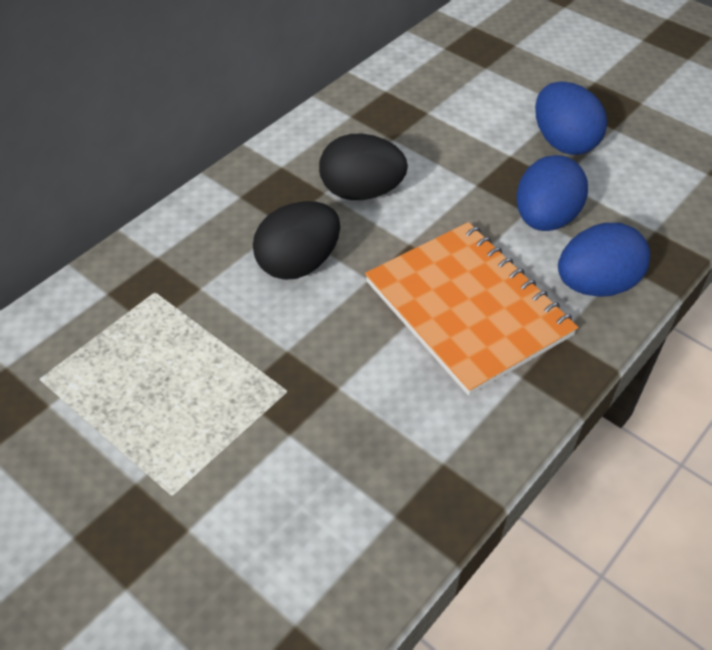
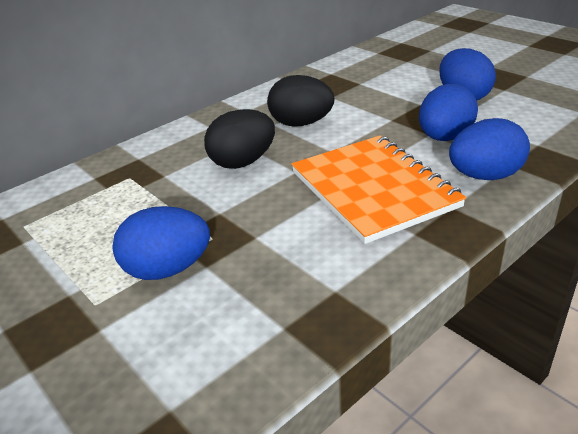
camera: 10 degrees right, 15 degrees down
(245, 441) = (168, 269): none -> blue egg

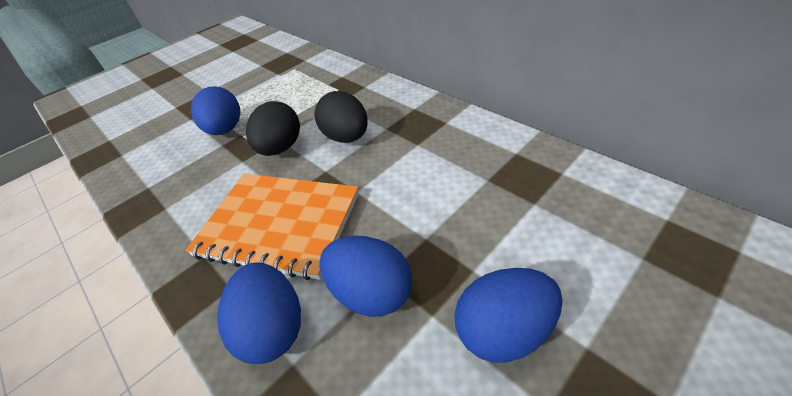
camera: 90 degrees right, 10 degrees up
(301, 124) = (416, 163): black egg -> black egg (281, 148)
(373, 189) = (279, 225): orange notebook -> orange notebook turned 45 degrees clockwise

